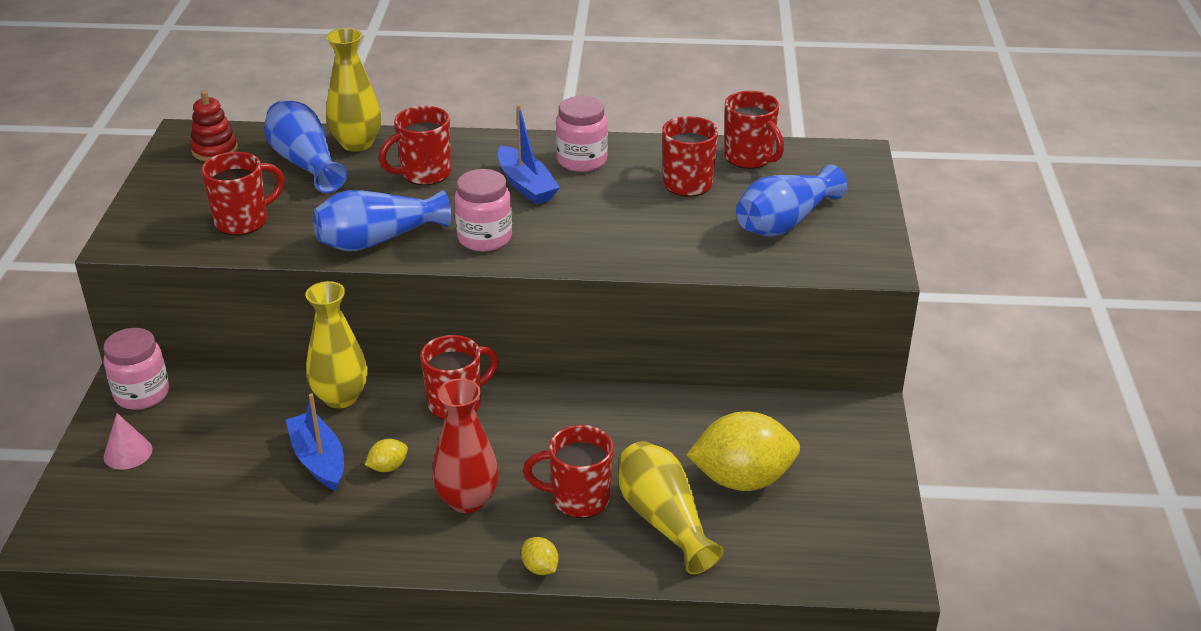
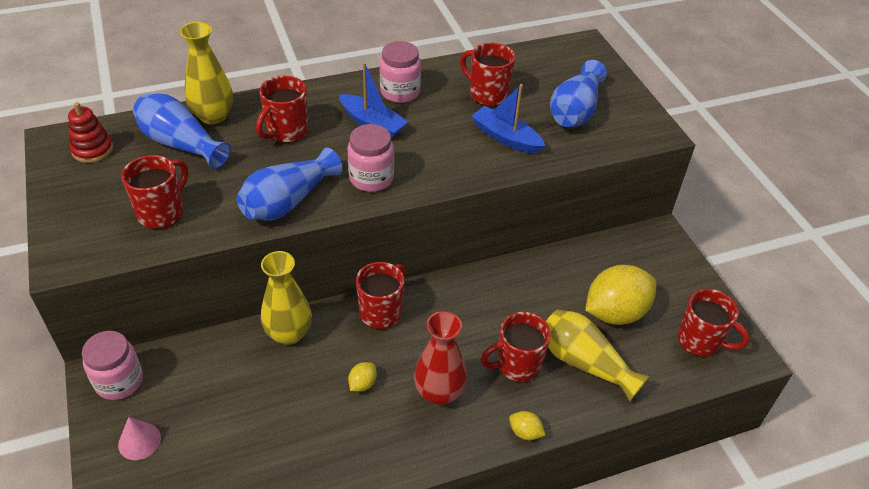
camera: 25 degrees left, 10 degrees up
(318, 460) = (304, 395): blue boat -> blue boat (506, 137)
(749, 158) = (517, 64): red mug -> red mug (700, 341)

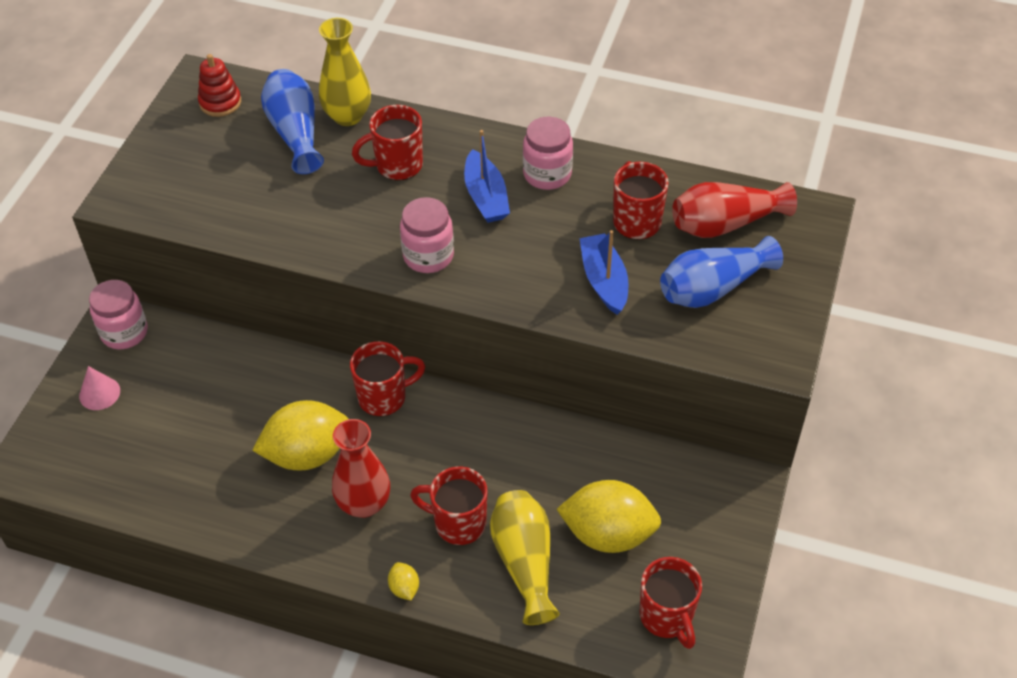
camera: 40 degrees right, 5 degrees up
(162, 213) = (223, 195): red mug -> none
(288, 201) = (333, 240): blue vase -> none
(289, 334) = (287, 370): yellow vase -> none
(362, 384) = (307, 454): yellow lemon -> yellow lemon, size x2.38
(542, 72) = (725, 224): none -> red vase

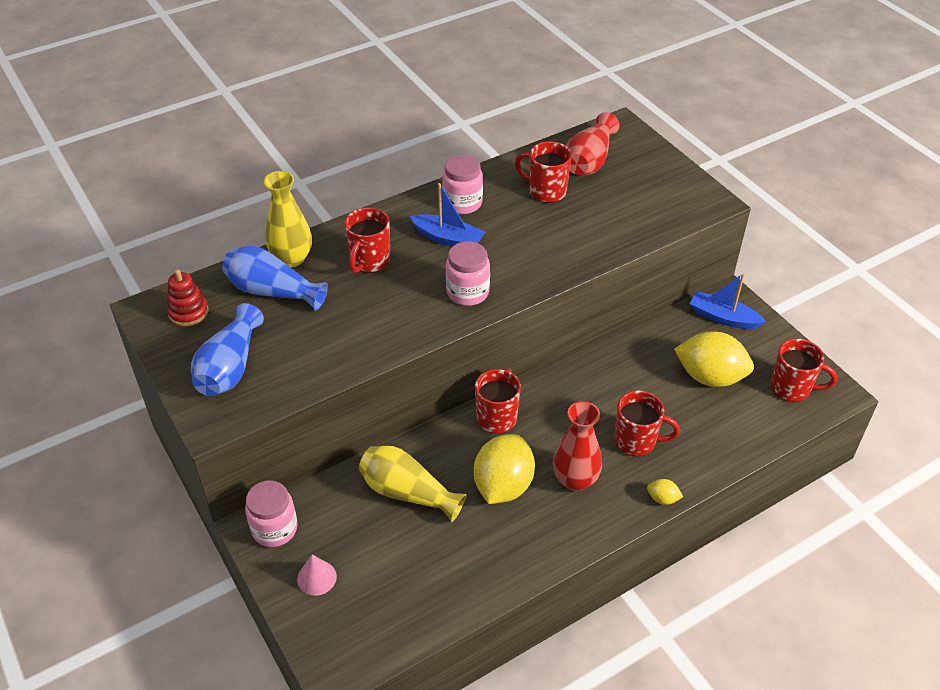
camera: 50 degrees left, 5 degrees down
(458, 523) = (636, 441): red mug -> red mug turned 135 degrees counterclockwise
(525, 562) = (696, 427): yellow vase -> yellow vase (407, 493)
(604, 280) = (578, 231): blue boat -> blue boat (723, 317)
(608, 534) = (710, 377): yellow lemon -> yellow lemon turned 60 degrees clockwise
(713, 288) = (633, 193): blue vase -> blue vase (230, 367)

